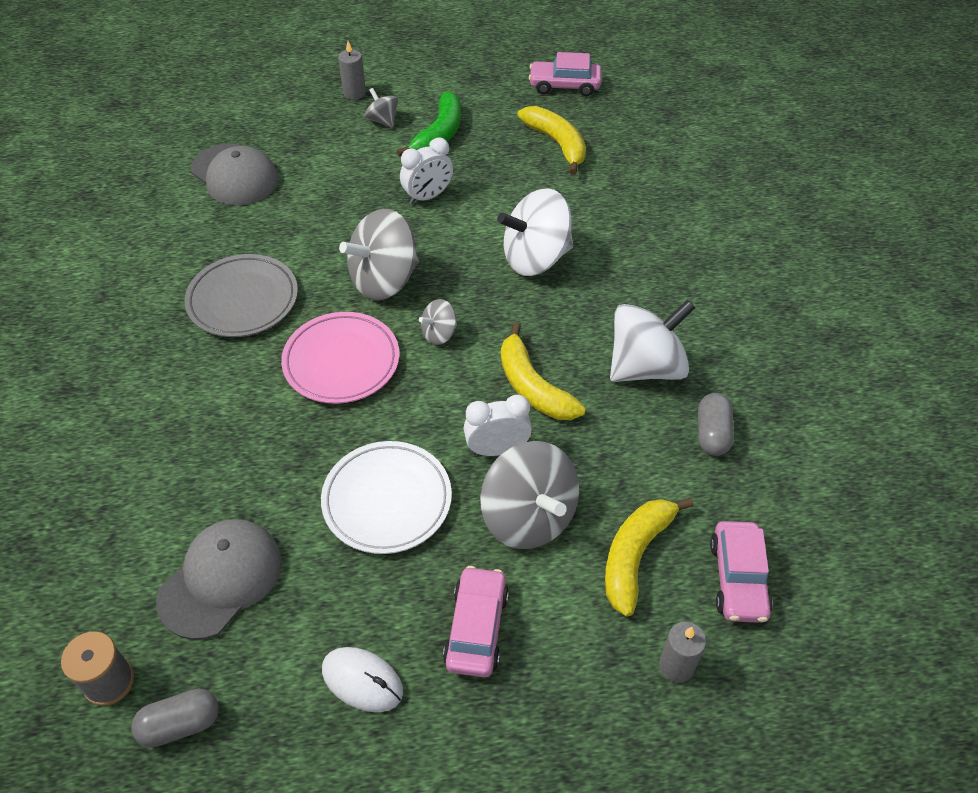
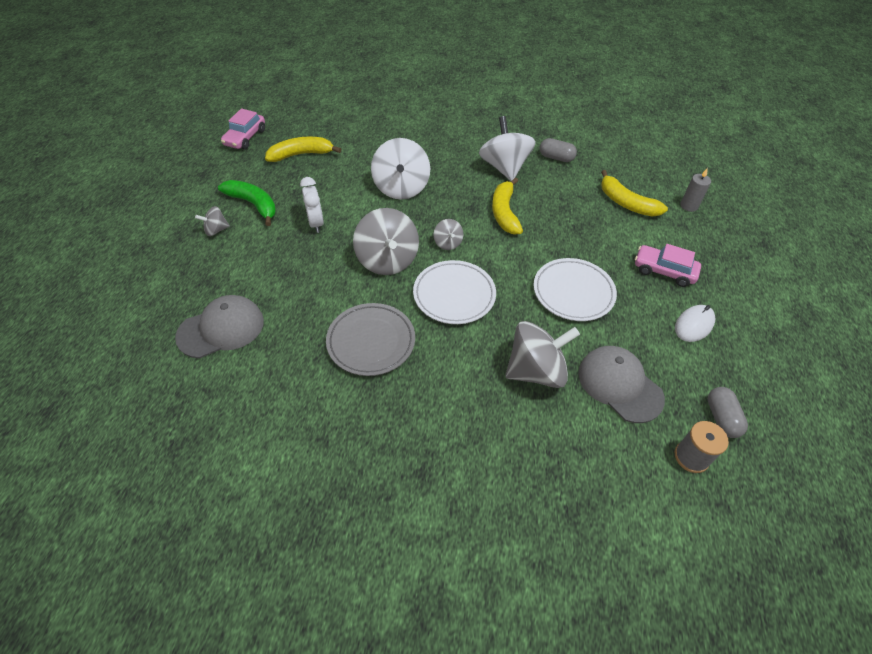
camera: 75 degrees left, 0 degrees up
(341, 361) = (454, 295): pink plate -> white plate
(354, 93) = (170, 240): grey candle -> none
(497, 449) = (546, 237): white clock -> none
(528, 517) = (596, 235): grey spinning top -> grey spinning top (536, 371)
(533, 387) = (504, 212): yellow banana -> yellow banana turned 105 degrees clockwise
(738, 579) = (643, 174): pink car -> none

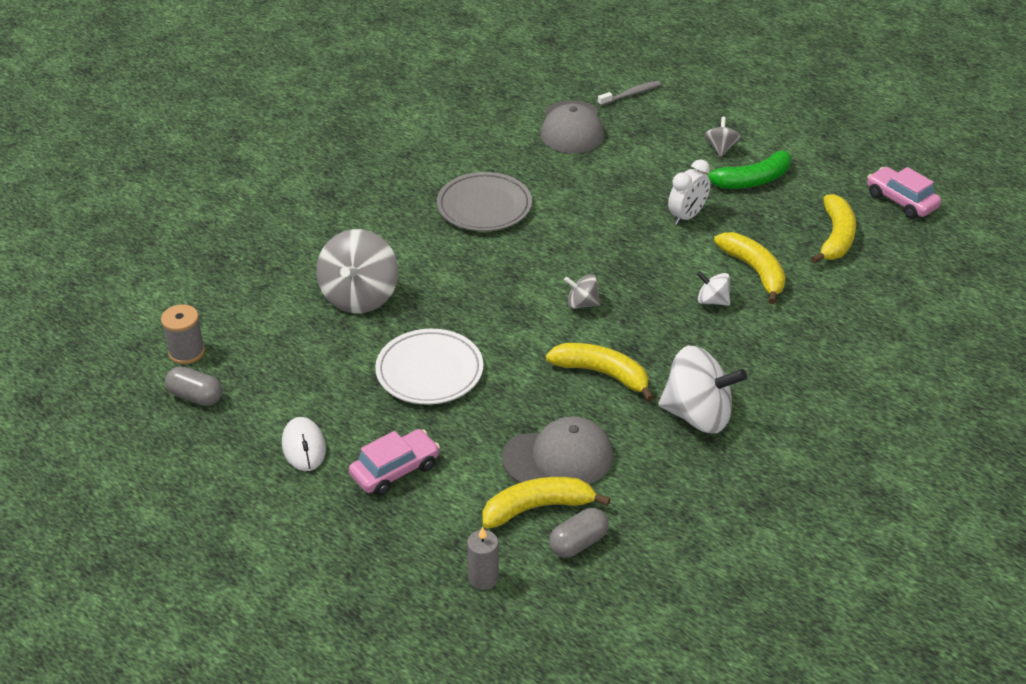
camera: 120 degrees right, 10 degrees down
(147, 308) = (631, 94): none -> grey toothbrush
(316, 223) = (687, 216): white clock -> white clock turned 60 degrees counterclockwise
(359, 178) = (754, 271): none -> yellow banana
(387, 260) = (588, 250): grey spinning top -> none
(401, 187) = (712, 301): white spinning top -> white spinning top, size x0.49
(454, 295) = (499, 279): white plate -> none
(556, 158) = (688, 484): grey capsule -> grey capsule (578, 543)
(619, 385) = (293, 345): grey cap -> grey cap (558, 457)

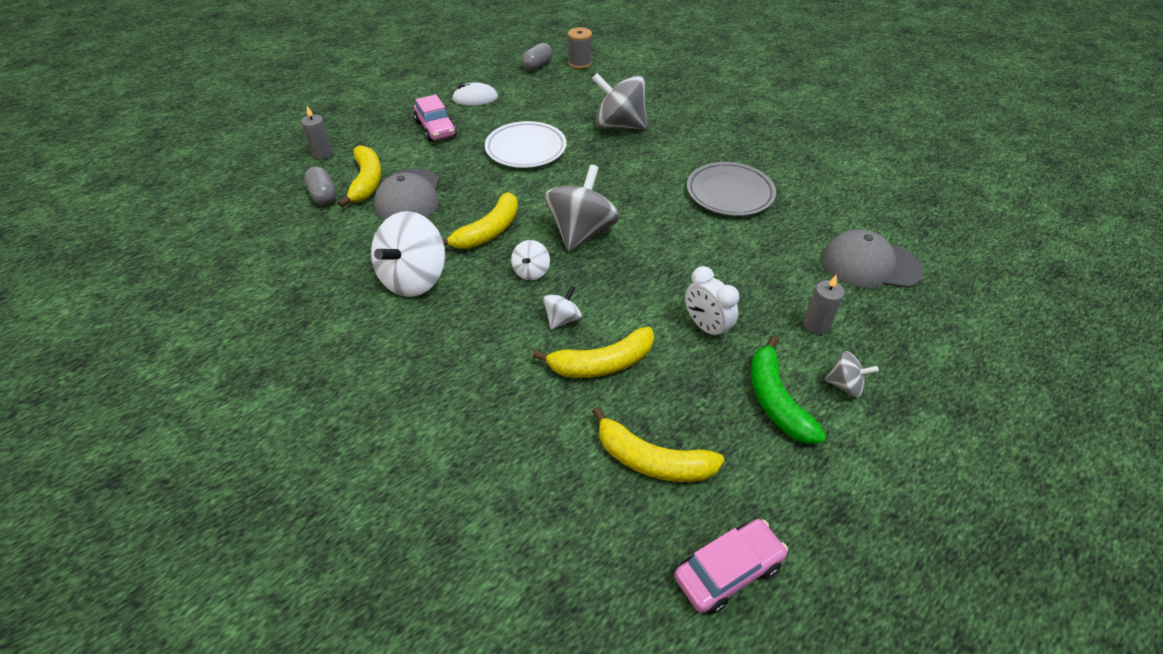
camera: 100 degrees right, 5 degrees up
(582, 304) = (581, 232): grey spinning top -> grey spinning top, size x2.05
(631, 94) = (953, 323): grey toothbrush -> none
(655, 331) = (531, 271): none -> white spinning top
(660, 159) = (816, 325): none -> grey candle

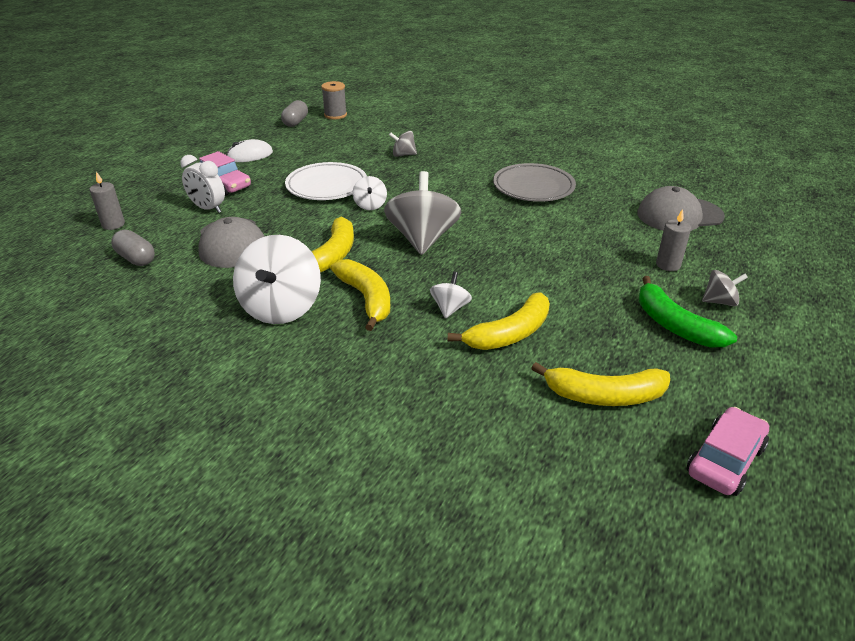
camera: 20 degrees left, 10 degrees down
(366, 182) = (178, 239): yellow banana -> yellow banana (366, 299)
(531, 271) = (395, 278): white spinning top -> white spinning top (370, 205)
(619, 125) = (403, 155): grey spinning top -> grey spinning top, size x0.49
(706, 327) = (581, 286): white clock -> white clock (208, 208)

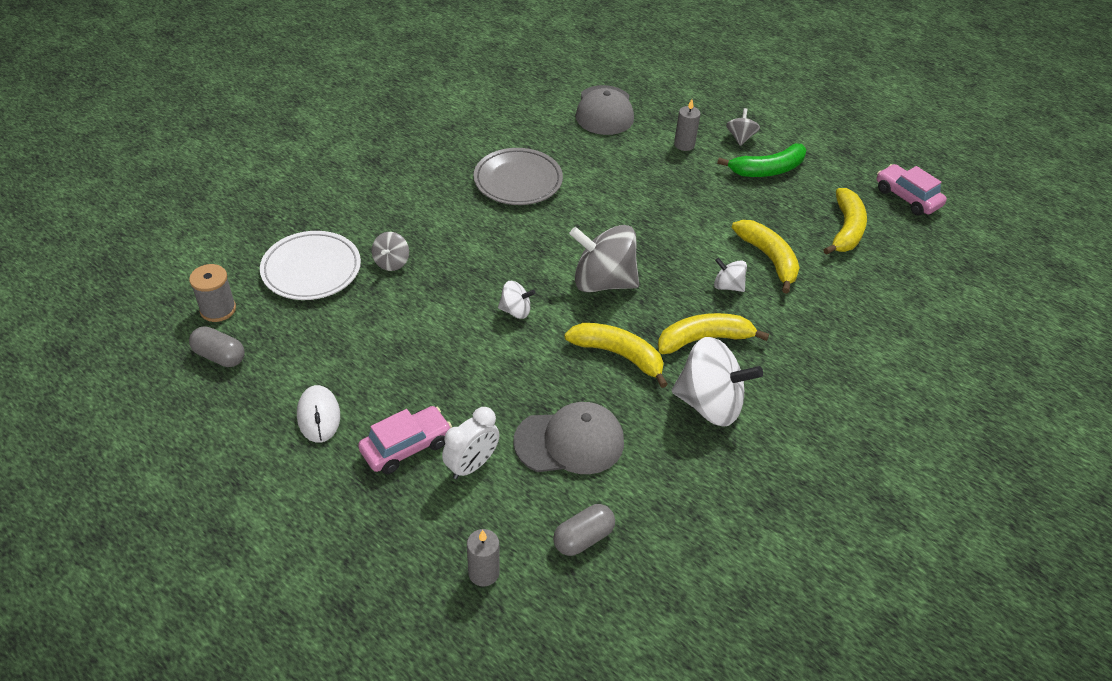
camera: 80 degrees left, 10 degrees up
(327, 186) = (451, 343): white plate -> white plate (311, 269)

